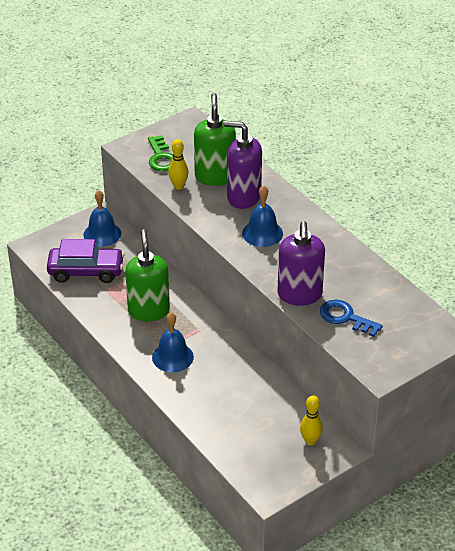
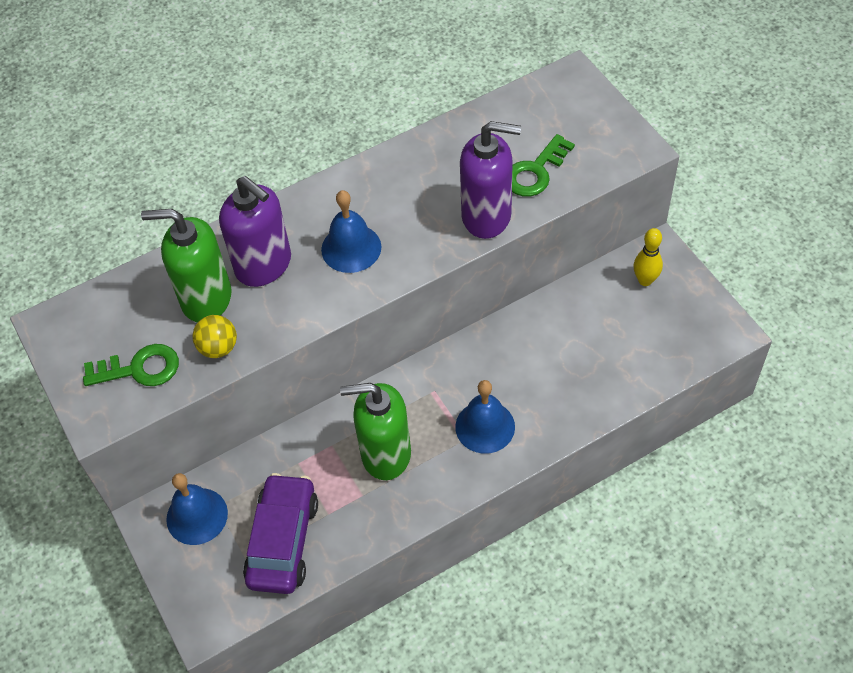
camera: 80 degrees left, 15 degrees up
(178, 186) = (218, 348): yellow bowling pin -> yellow ball
(243, 197) = (264, 265): purple soap dispenser -> purple soap dispenser turned 75 degrees counterclockwise
(345, 317) = (535, 172): blue key -> green key

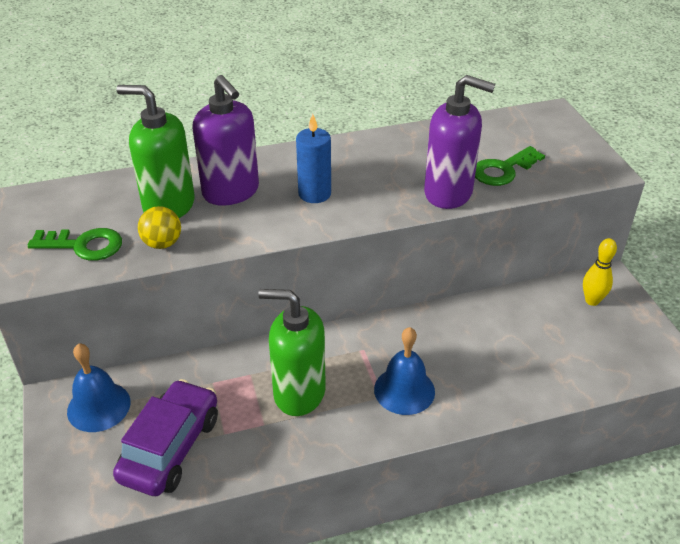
camera: 10 degrees right, 15 degrees down
(351, 248) = (314, 194): blue bell -> blue candle

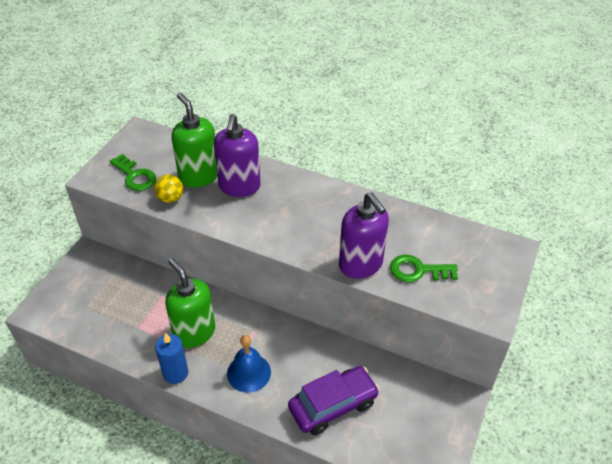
camera: 40 degrees right, 5 degrees up
(98, 406) = (100, 271): blue bell -> none
(170, 448) = (106, 317): purple car -> purple car (333, 405)
(314, 194) = (282, 216): blue candle -> blue candle (175, 373)
(592, 301) = (432, 402): yellow bowling pin -> none

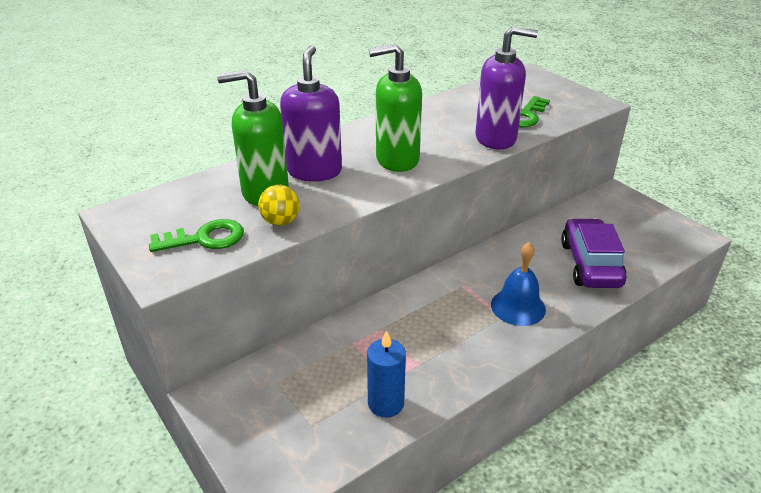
camera: 60 degrees left, 10 degrees down
(175, 373) = (484, 366): blue candle -> blue candle (386, 403)
(194, 332) = (433, 331): green soap dispenser -> green soap dispenser (397, 159)
(239, 187) = (314, 171): purple soap dispenser -> purple soap dispenser turned 120 degrees counterclockwise

